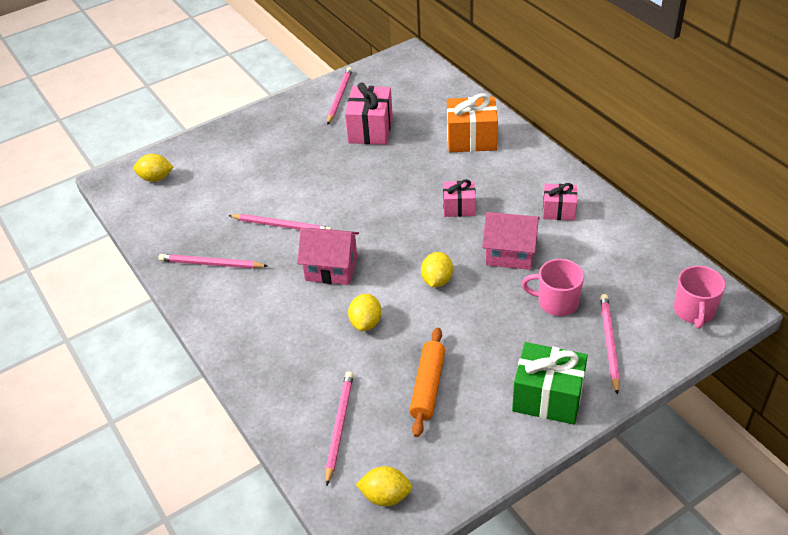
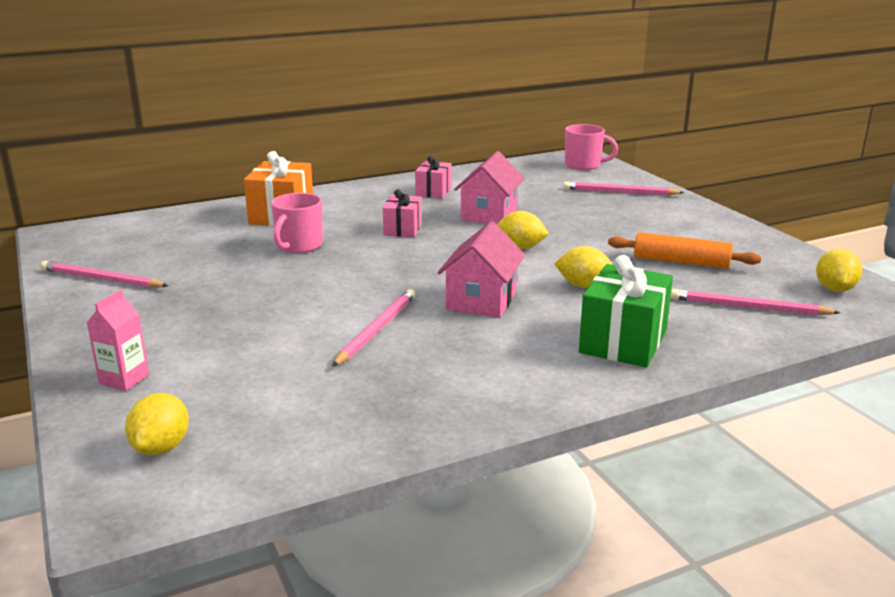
camera: 85 degrees left, 20 degrees down
(211, 264) = (439, 388): pink pencil -> none
(219, 146) = (124, 379): none -> pink carton
(370, 129) = (205, 264): pink gift -> none
(547, 397) = (688, 217): green gift -> green gift (623, 342)
(556, 302) = (565, 204): pink mug -> pink mug (298, 246)

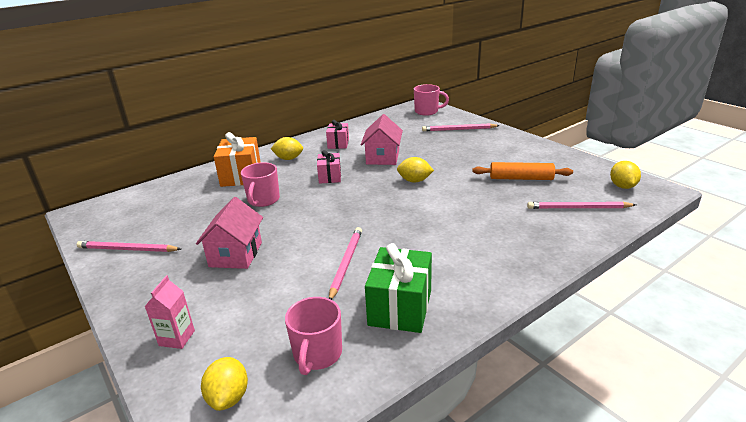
camera: 10 degrees left, 5 degrees up
(292, 421) = (317, 354): none -> pink mug
(481, 300) = (407, 228): pink house -> pink house (236, 254)
(583, 285) = (468, 206): yellow lemon -> yellow lemon (288, 159)
(623, 342) = (514, 248): green gift -> green gift (400, 307)

